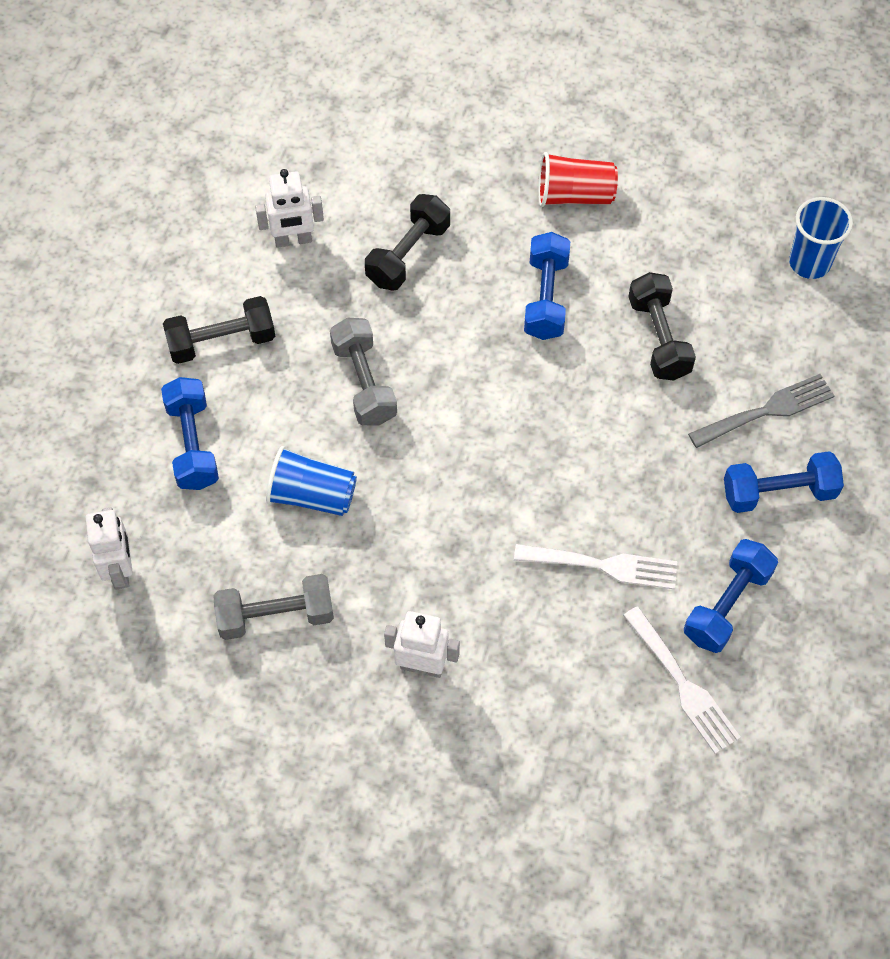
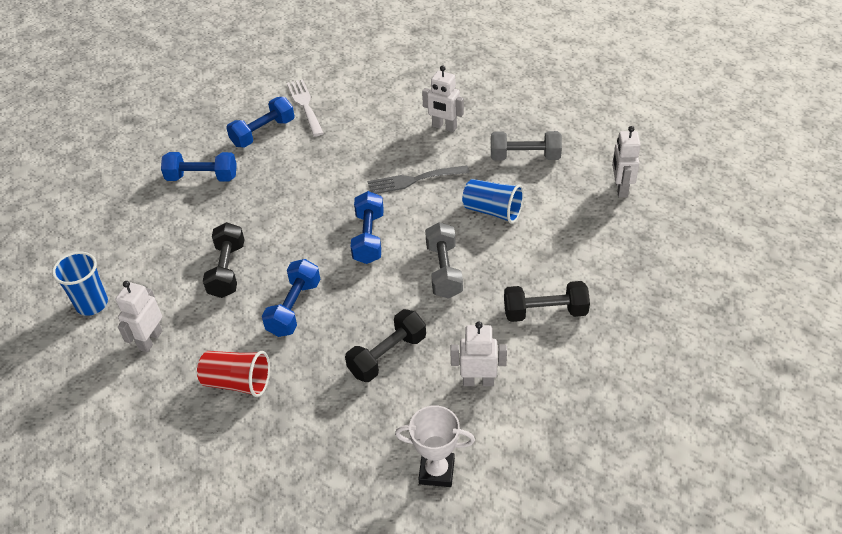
camera: 165 degrees left, 15 degrees down
(192, 444) = (571, 249): blue dumbbell -> blue dumbbell (368, 238)
(322, 139) = (436, 471): none -> white trophy
(603, 565) = (324, 157): white fork -> none
(706, 228) = (150, 340): none -> white robot
(767, 410) = (182, 219): grey fork -> grey fork (413, 180)

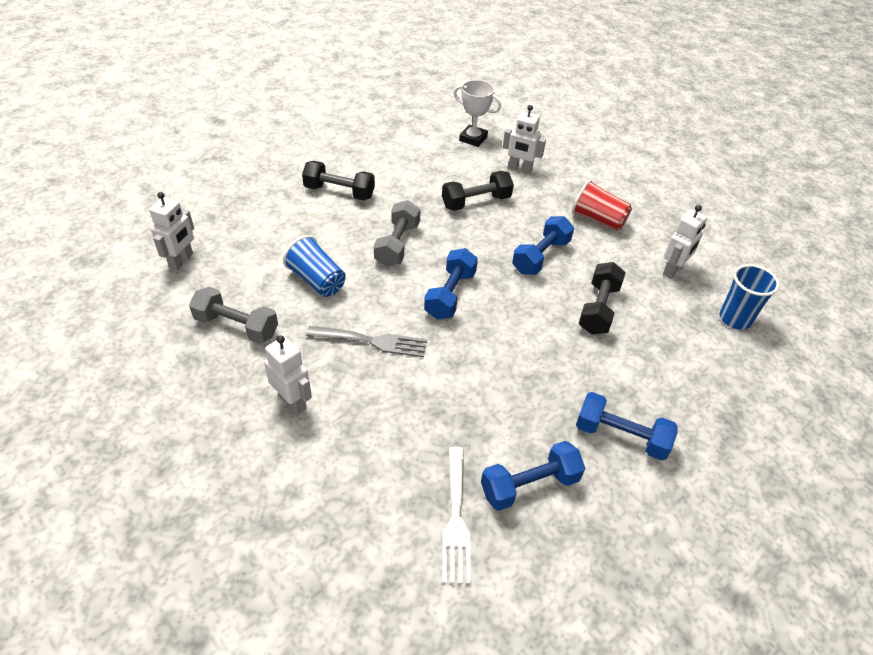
camera: 165 degrees left, 0 degrees up
(478, 381) = (419, 169): white robot -> white robot (520, 169)

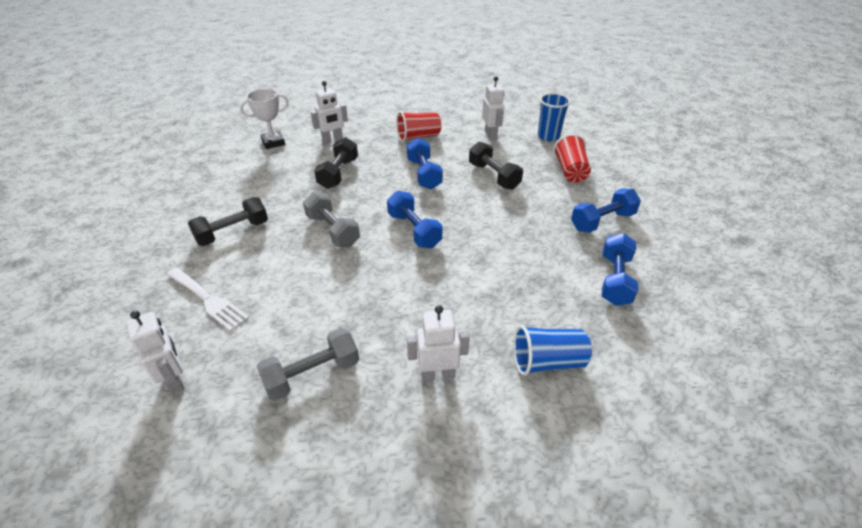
camera: 50 degrees left, 5 degrees down
(317, 280) = (317, 294): blue cup -> blue cup (547, 362)
(372, 341) = (418, 293): grey fork -> none
(456, 519) = (621, 331): white fork -> white fork (208, 300)
(686, 369) = (570, 171): none -> red cup

